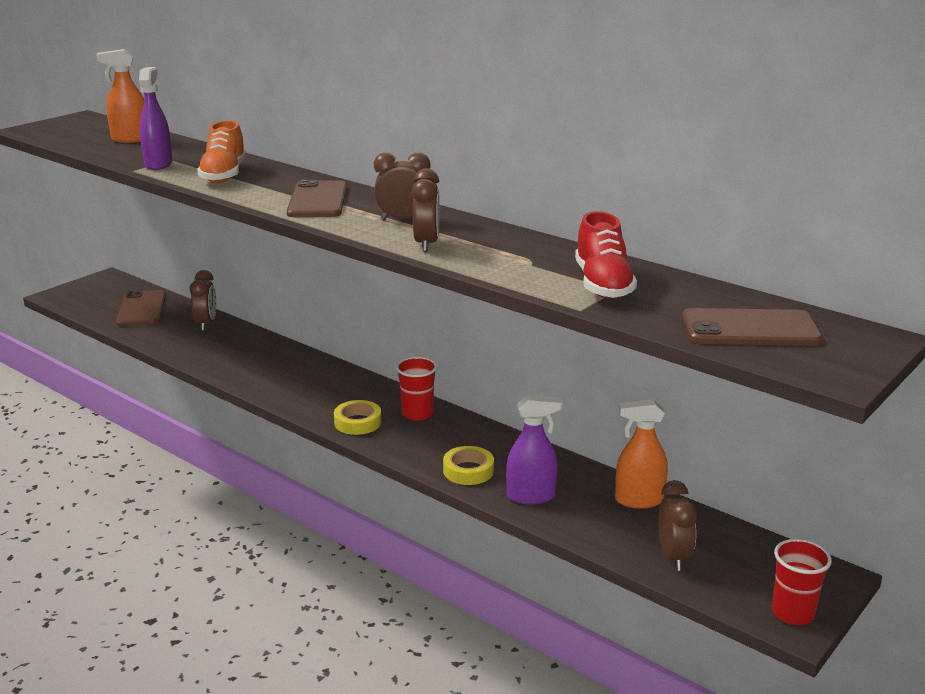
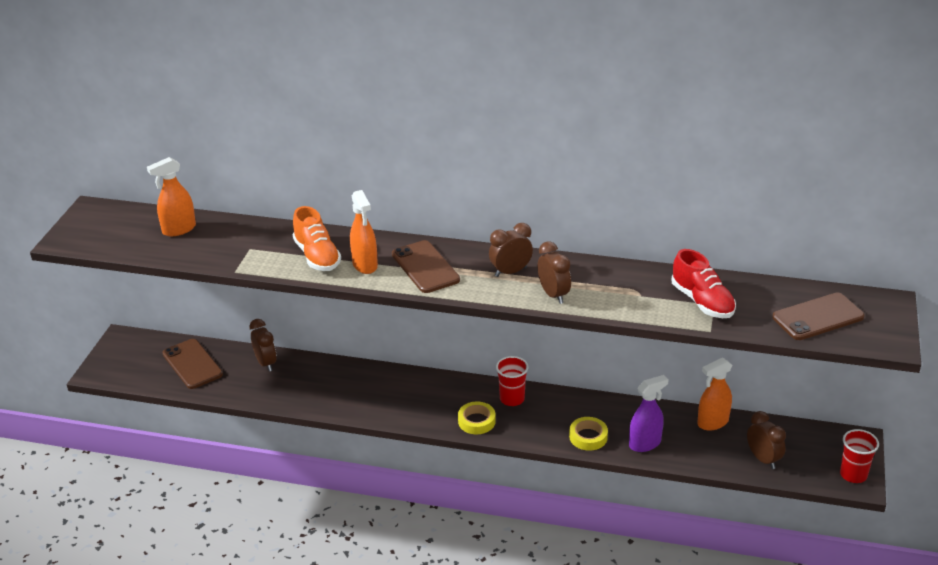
camera: 25 degrees left, 10 degrees up
(158, 164) = (246, 257): purple spray bottle -> none
(260, 188) = (365, 265): none -> orange spray bottle

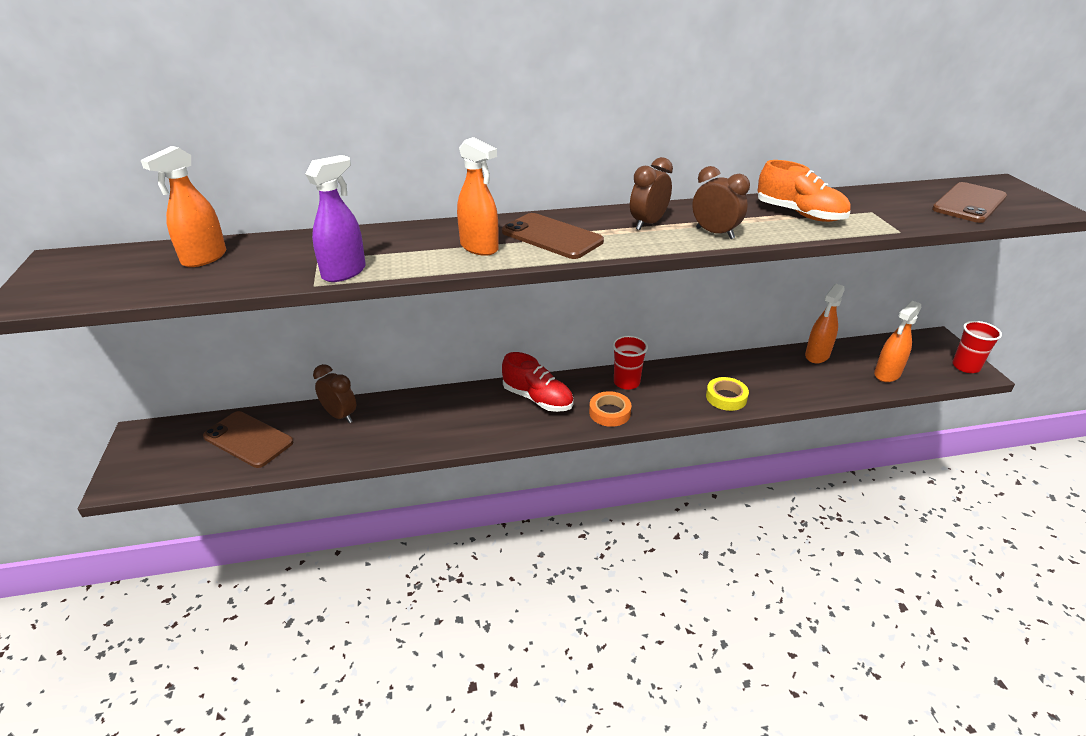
camera: 25 degrees left, 0 degrees up
(317, 256) = (413, 250): orange shoe -> orange shoe (799, 214)
(476, 421) = (609, 412): yellow tape -> orange tape
(645, 443) = (780, 389): purple spray bottle -> purple spray bottle (344, 272)
(702, 302) = (858, 211): red shoe -> red shoe (537, 399)
(763, 459) = (887, 374): brown clock -> orange spray bottle

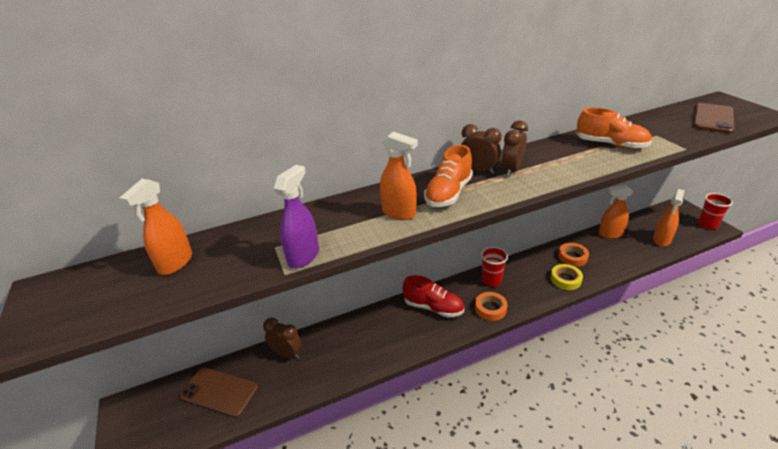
camera: 10 degrees left, 0 degrees up
(552, 237) = (448, 193): brown phone -> orange shoe
(715, 233) = (564, 171): brown clock -> brown clock (478, 170)
(749, 374) = (572, 257): none -> orange tape
(817, 355) = (610, 234): orange spray bottle -> orange spray bottle turned 60 degrees clockwise

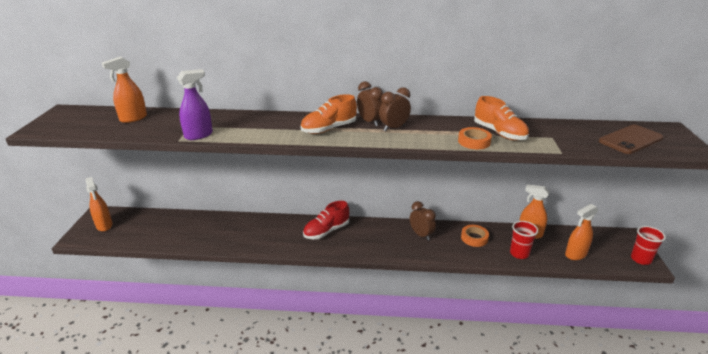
camera: 25 degrees right, 5 degrees down
(219, 392) = (152, 226): brown phone -> none
(287, 353) = (207, 221): brown clock -> brown clock (421, 235)
(399, 213) = (282, 130): orange spray bottle -> orange spray bottle (104, 225)
(433, 307) = (326, 231): red shoe -> red shoe turned 90 degrees clockwise
(490, 308) = (367, 247): orange tape -> orange tape (474, 141)
(491, 281) = (388, 230): red cup -> red cup (519, 253)
(565, 279) = (450, 251): yellow tape -> none

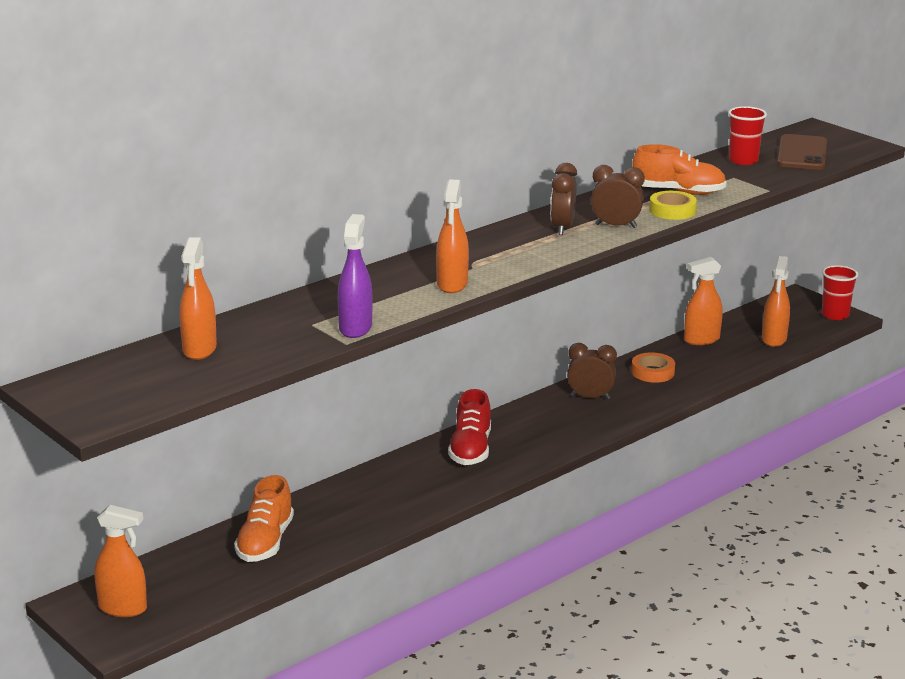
camera: 45 degrees left, 5 degrees down
(281, 133) = (452, 284): none -> orange spray bottle
(329, 129) = (494, 258): orange shoe -> orange shoe (265, 542)
(369, 122) = (520, 232): brown clock -> brown clock (615, 226)
(474, 141) = (672, 210): orange tape -> yellow tape
(519, 253) = (721, 365): red cup -> red cup (743, 160)

